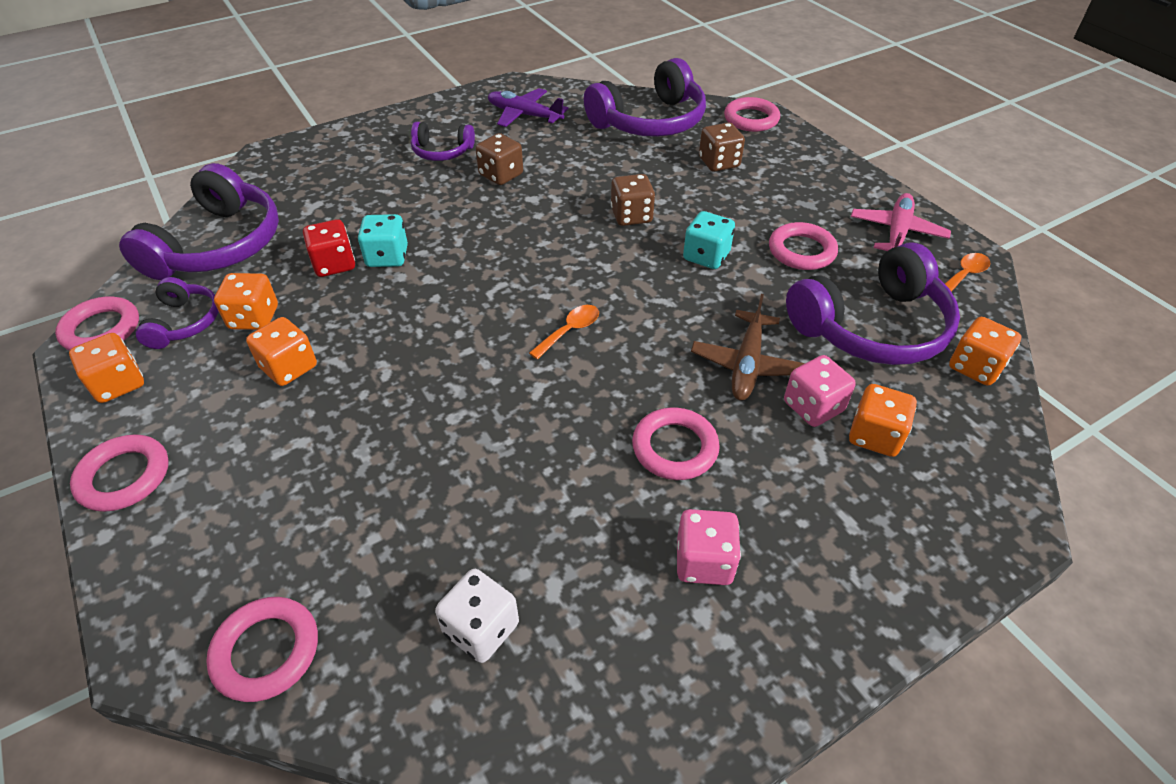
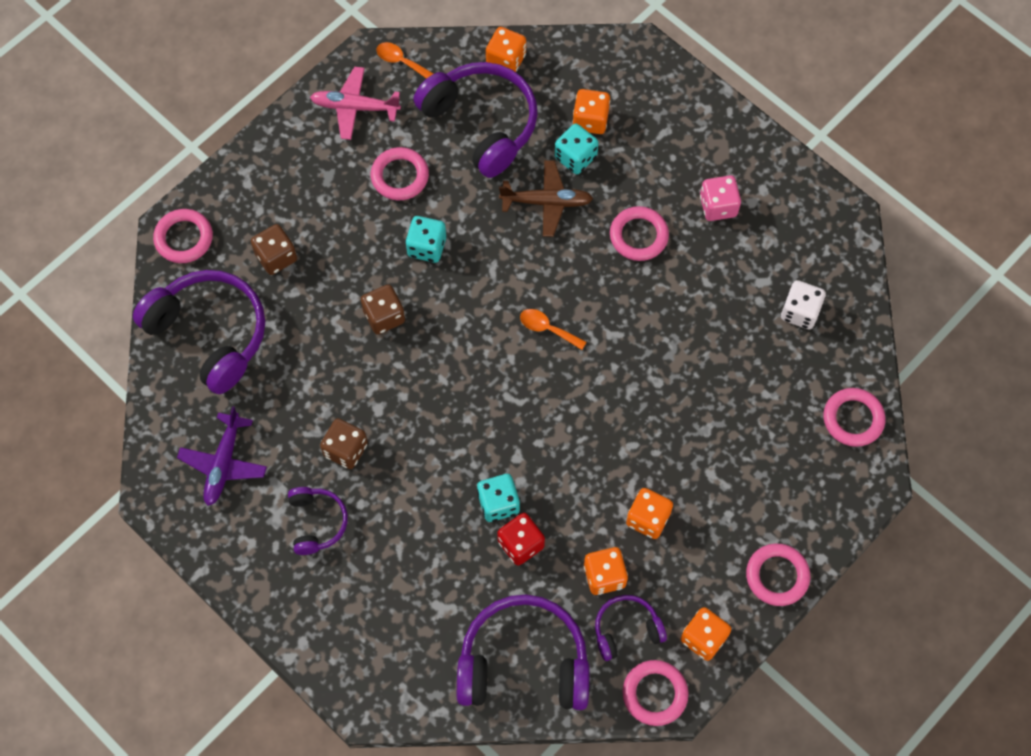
camera: 105 degrees left, 20 degrees up
(813, 407) = (575, 157): pink dice -> turquoise dice

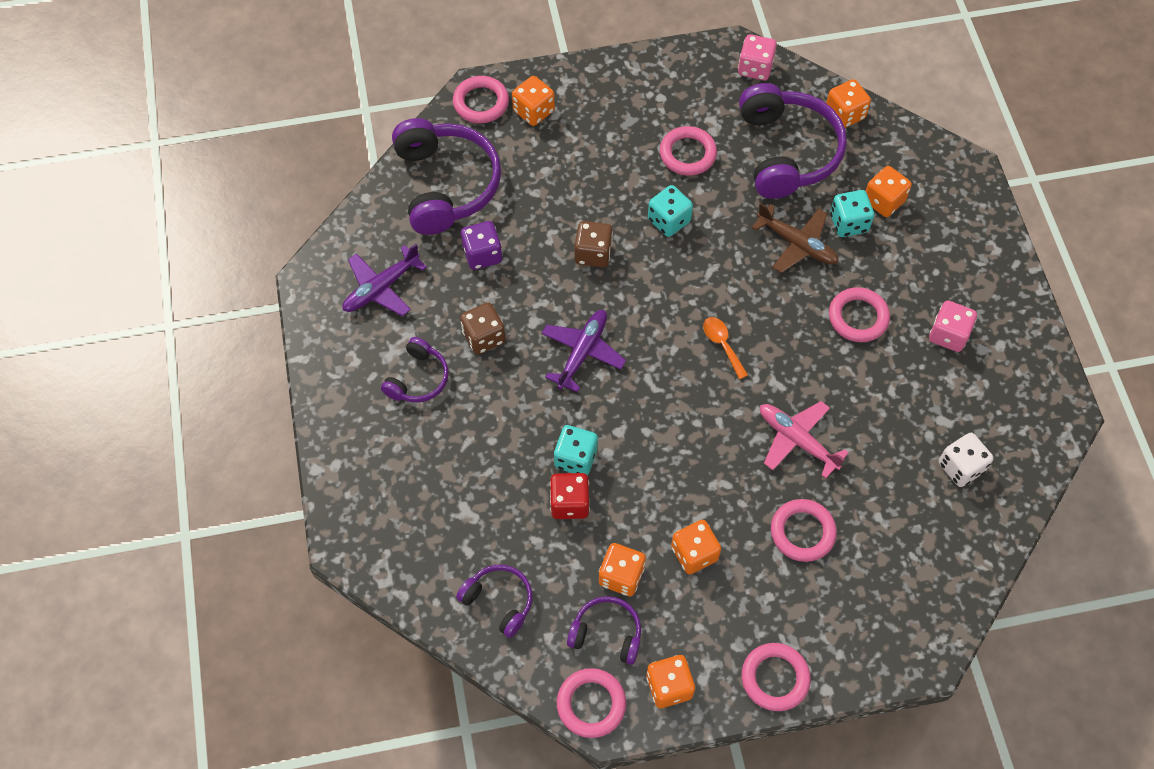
camera: 35 degrees right, 5 degrees down
(237, 218) = (533, 111): none -> orange dice
(276, 257) = (541, 158): brown dice -> none
(290, 377) = (482, 254): none -> purple dice
(355, 107) = (690, 82): pink plane -> pink plane (797, 440)
(401, 62) = (755, 68): orange spoon -> pink dice
(438, 409) = (582, 352): none -> purple plane
(523, 663) = (499, 601): purple headphones -> purple headphones, size x0.52
(853, 419) = (945, 589): pink ring -> pink ring (802, 532)

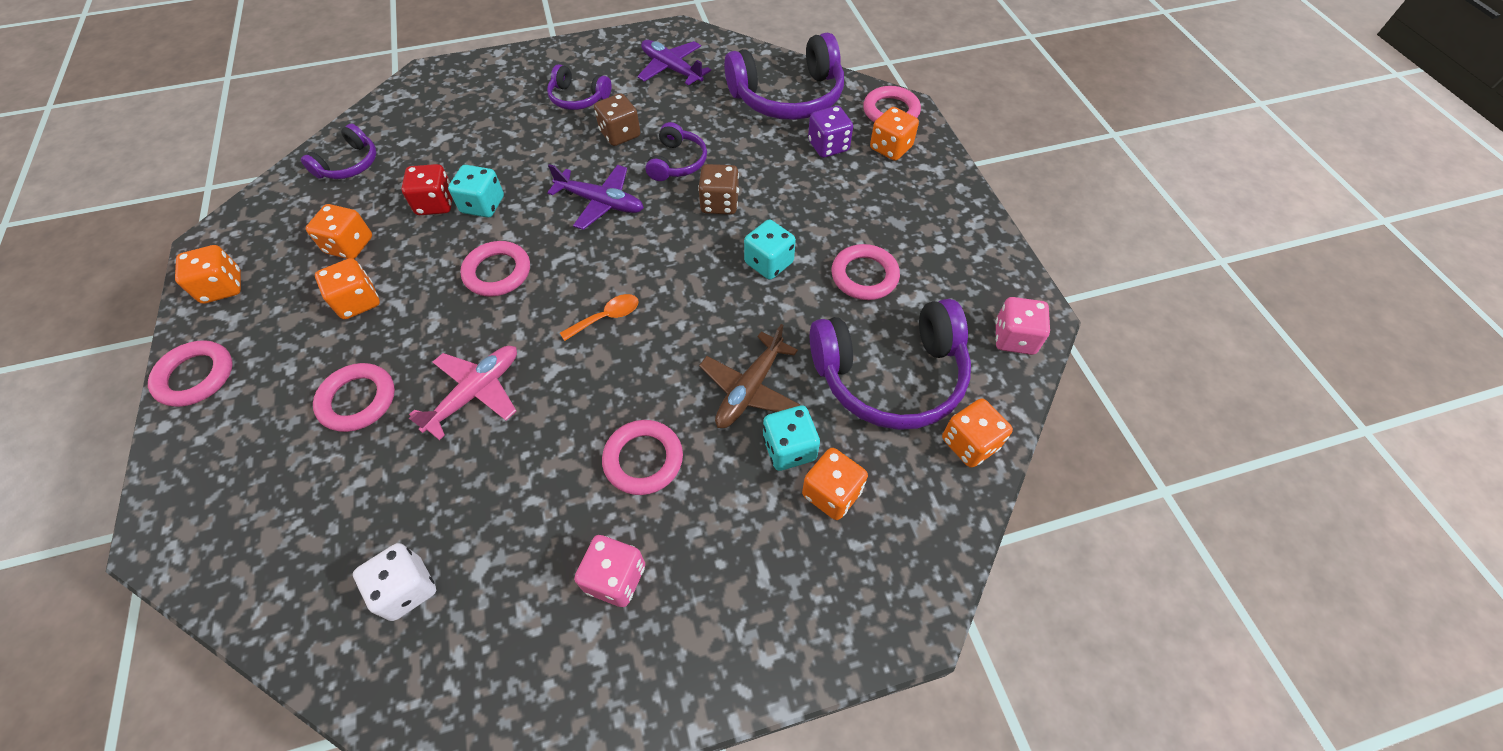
camera: 85 degrees right, 5 degrees down
(482, 254) = (711, 126): purple dice -> purple dice (828, 146)
(591, 704) = (228, 231): pink ring -> pink ring (497, 272)
(606, 633) = (294, 238): purple headphones -> purple headphones (677, 162)

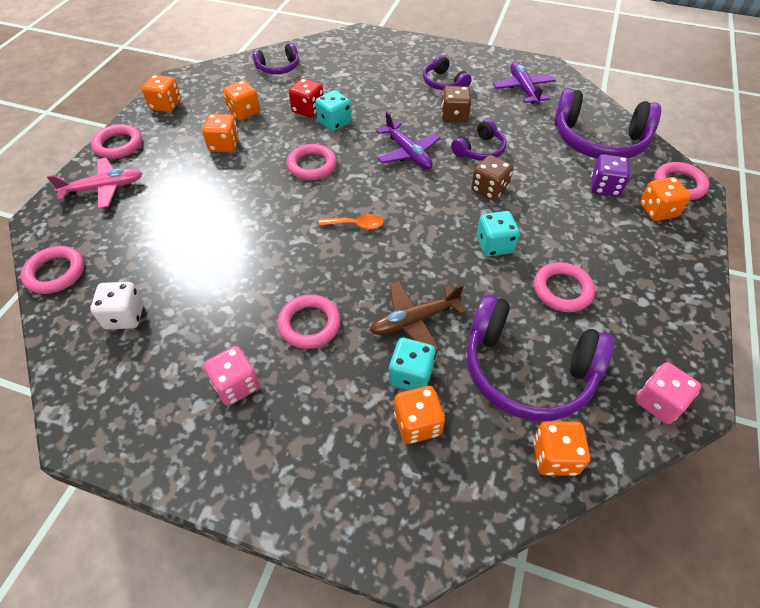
camera: 35 degrees right, 5 degrees down
(358, 400) = (182, 199): pink ring -> pink ring (55, 273)
(475, 393) = (245, 228): pink plane -> pink plane (104, 188)

